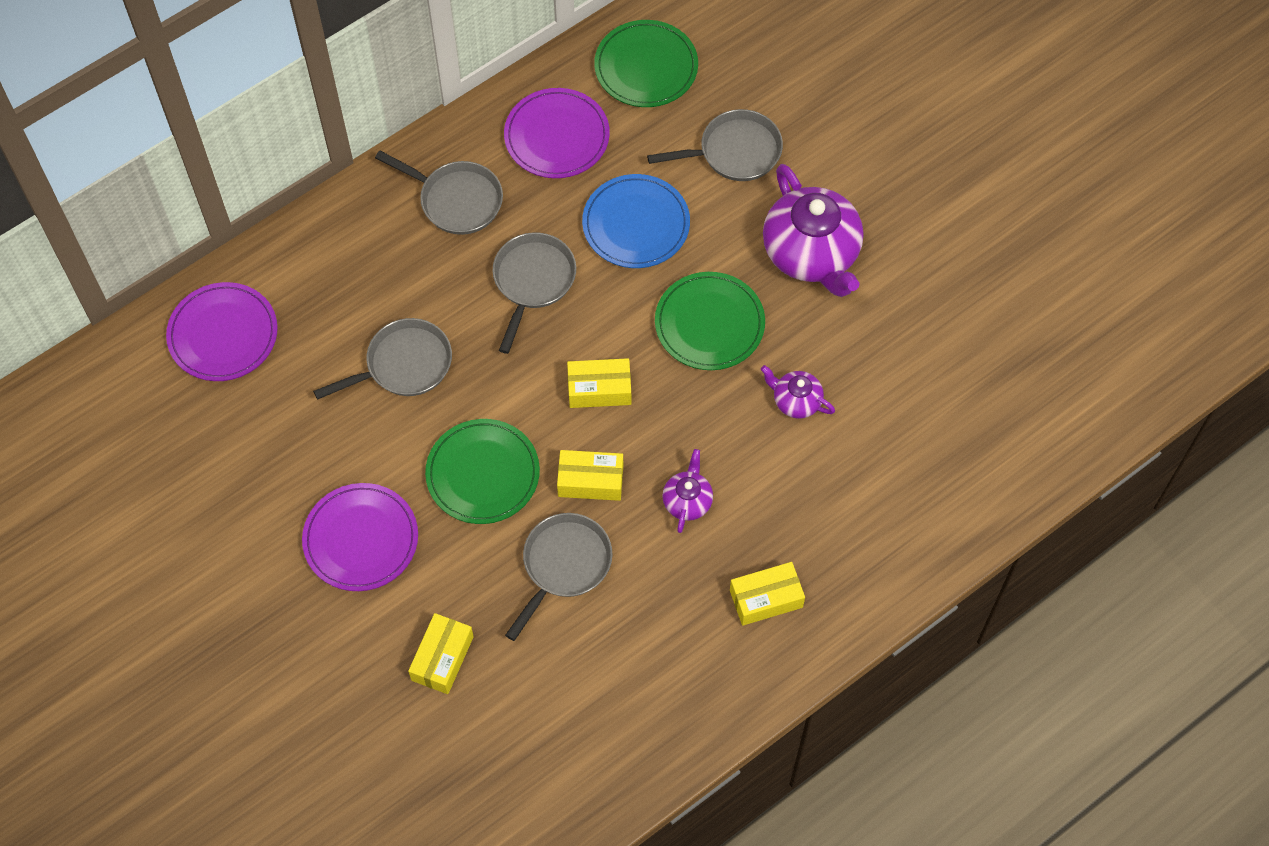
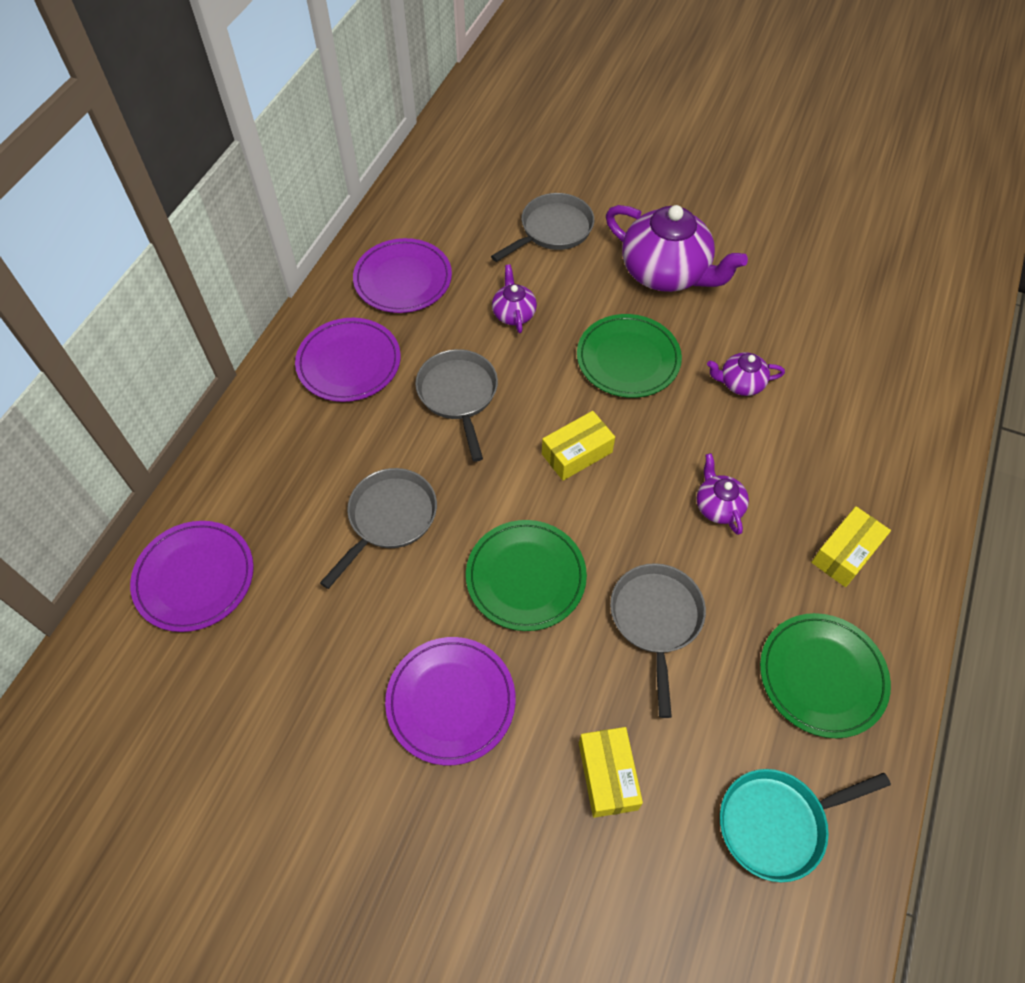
camera: 30 degrees left, 5 degrees down
(456, 200) = (349, 363): grey pan -> purple plate
(544, 762) = (777, 823): none -> turquoise pan
(590, 481) = (625, 533): yellow box -> none
(636, 224) = (514, 313): blue plate -> purple teapot
(646, 67) = (440, 202): green plate -> green plate (822, 676)

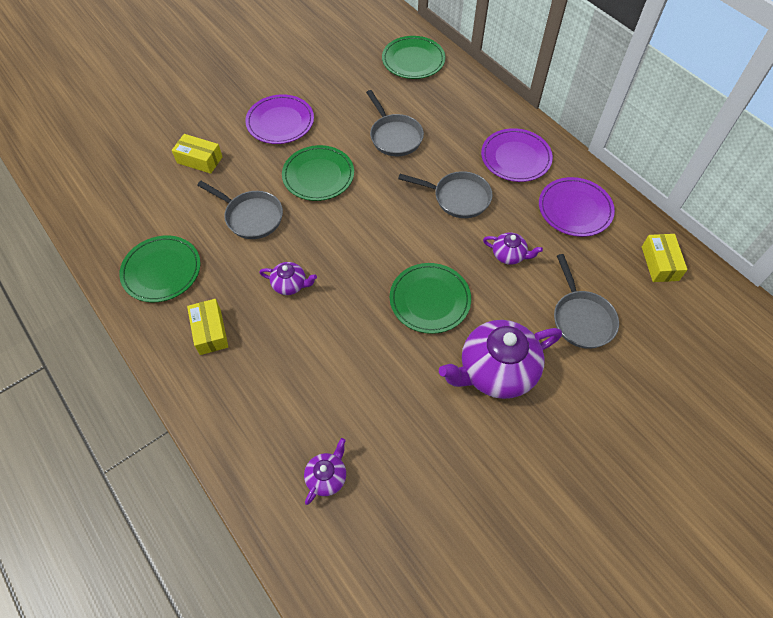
camera: 120 degrees right, 0 degrees up
(194, 578) = (413, 60): purple plate -> green plate
(577, 453) = (377, 234): yellow box -> yellow box (660, 263)
(740, 383) = (366, 355): purple teapot -> purple teapot (327, 477)
(777, 823) = (123, 209): turquoise pan -> none

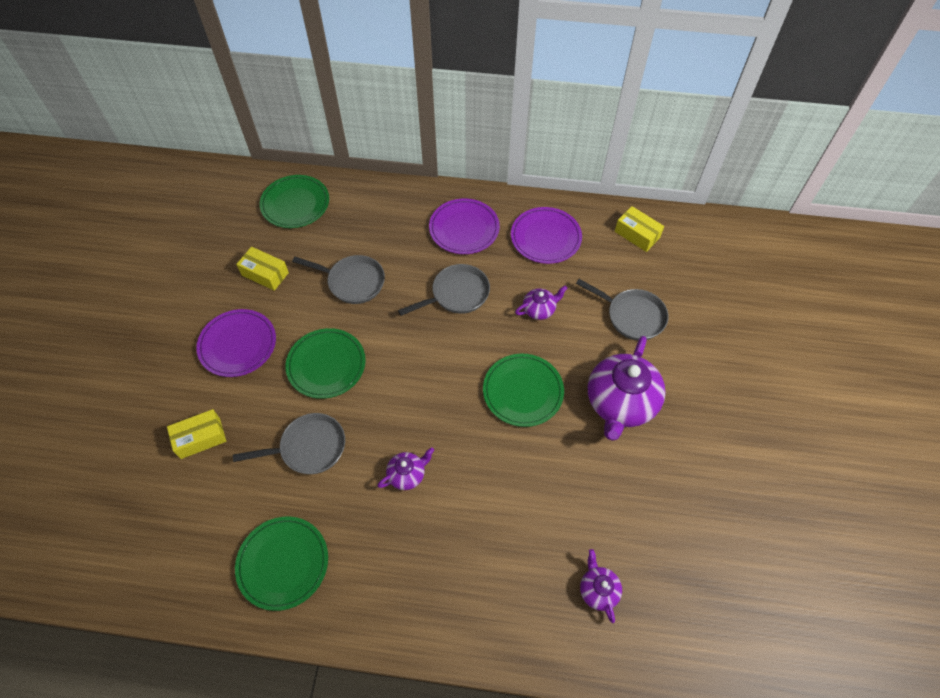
camera: 45 degrees left, 0 degrees up
(210, 331) = (387, 572): yellow box -> yellow box (265, 274)

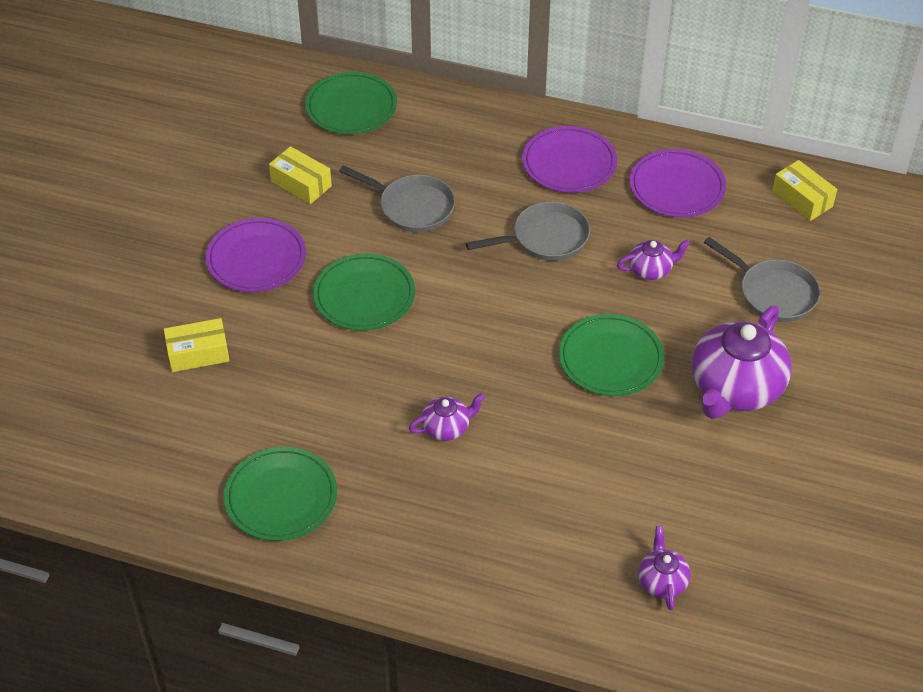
camera: 10 degrees right, 10 degrees down
(309, 448) = (329, 382): grey pan -> none

